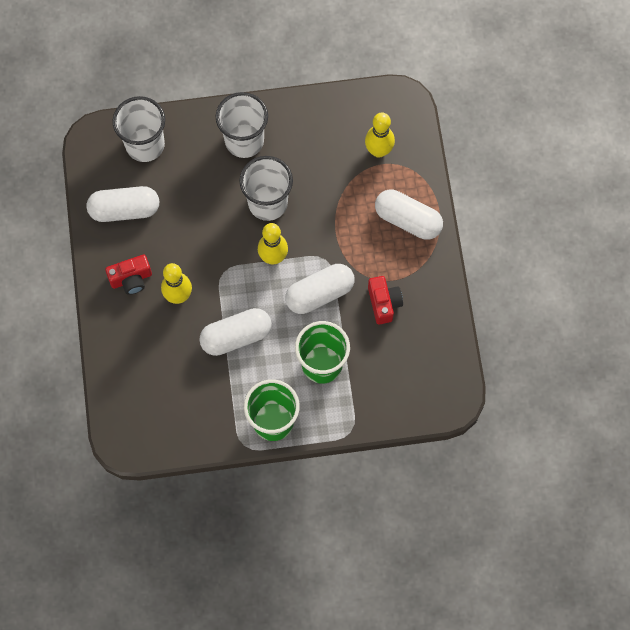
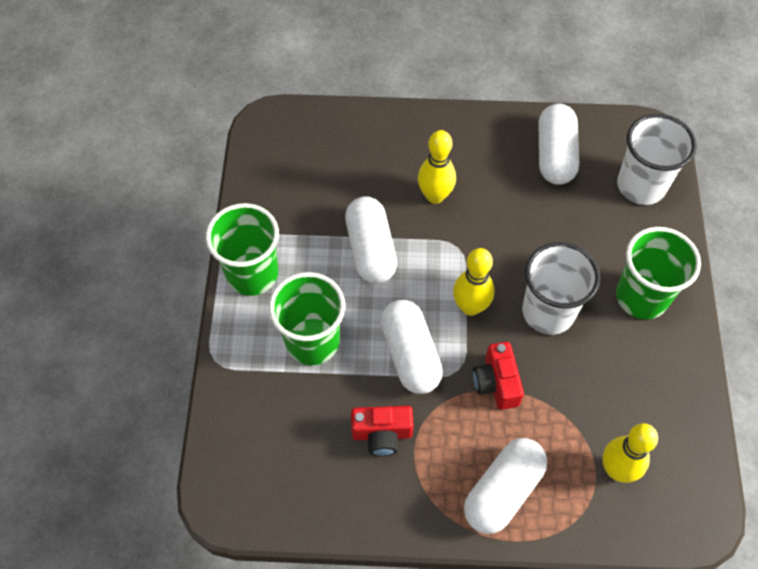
camera: 100 degrees right, 10 degrees down
(131, 279) = (464, 151): red camera -> red camera (496, 383)
(244, 141) = (641, 297): white cup -> green cup

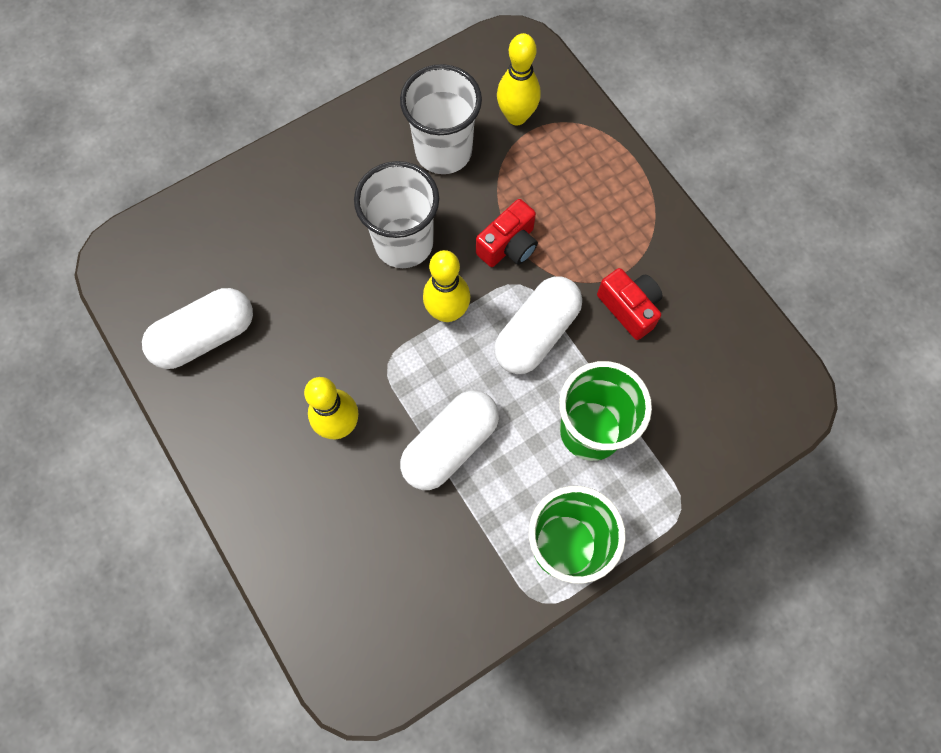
camera: 125 degrees left, 10 degrees up
(503, 491) = (601, 186): white capsule -> none
(641, 186) = (195, 237): white cup -> white cup (443, 151)
(641, 297) = (332, 176): green cup -> none

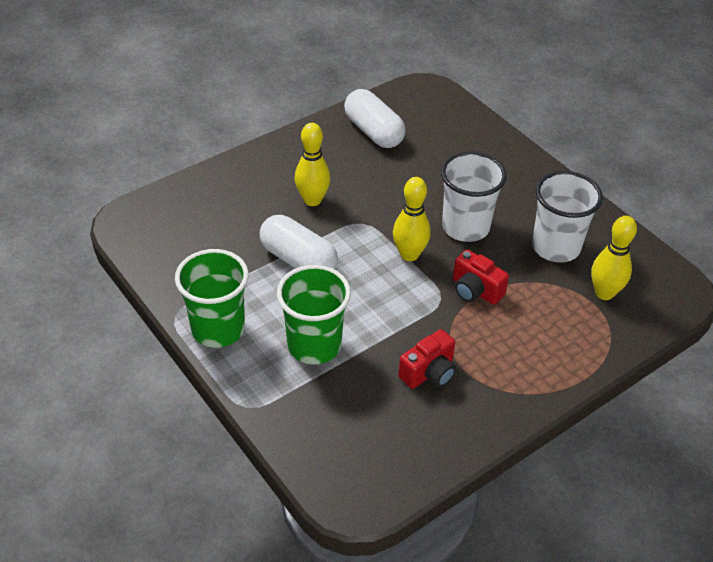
camera: 85 degrees right, 25 degrees down
(536, 333) = (397, 309): white capsule -> none

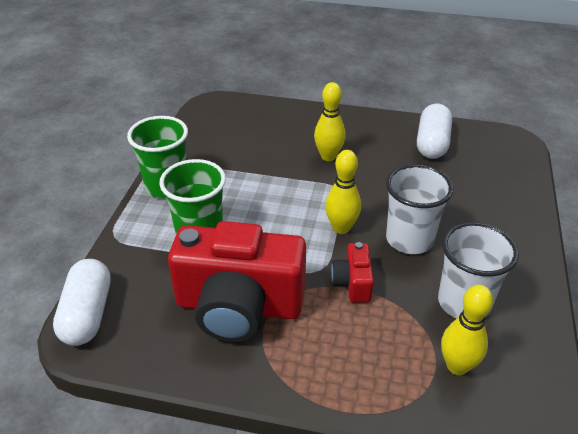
camera: 50 degrees right, 5 degrees down
(298, 260) = (267, 182): white capsule -> white capsule (87, 314)
(429, 372) = (239, 306): red camera -> red camera, size x2.26

